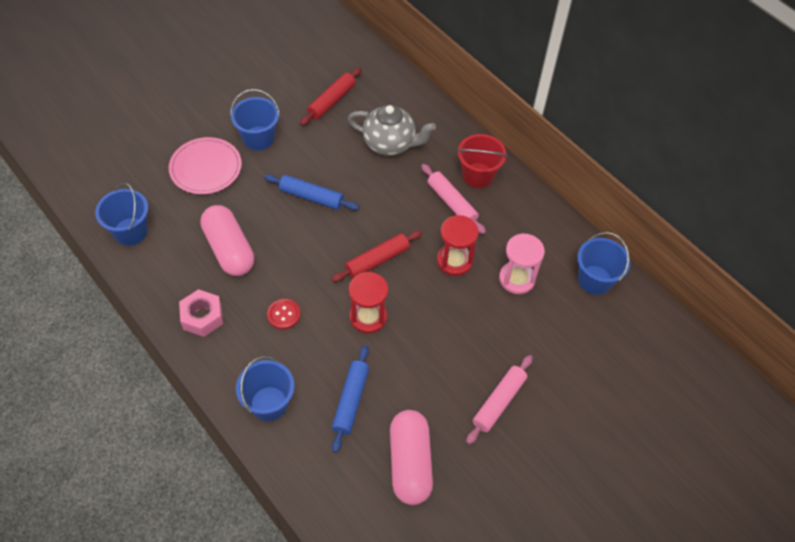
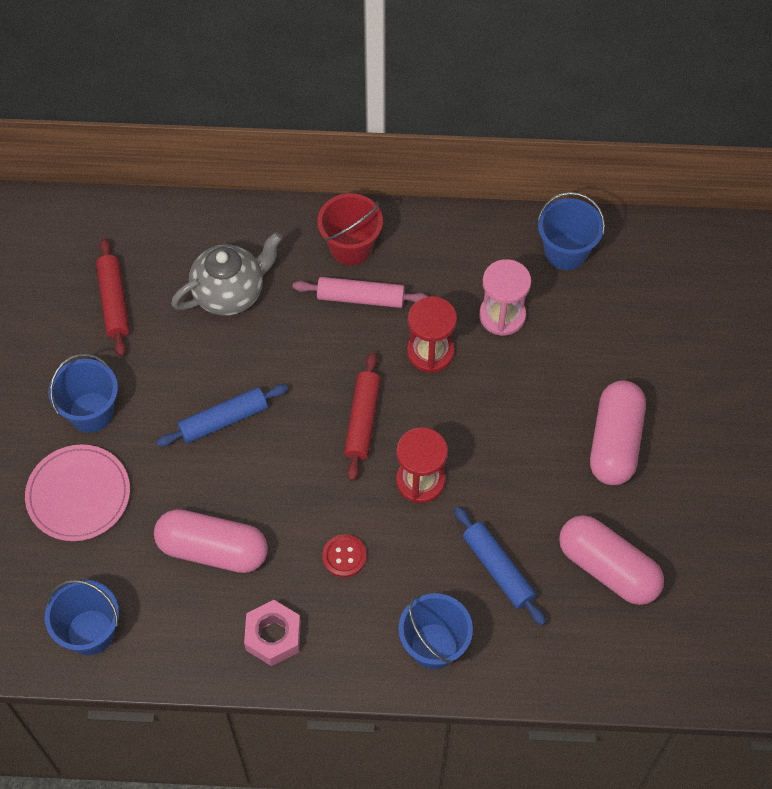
camera: 45 degrees left, 5 degrees up
(499, 402) = (615, 442): pink rolling pin -> pink capsule

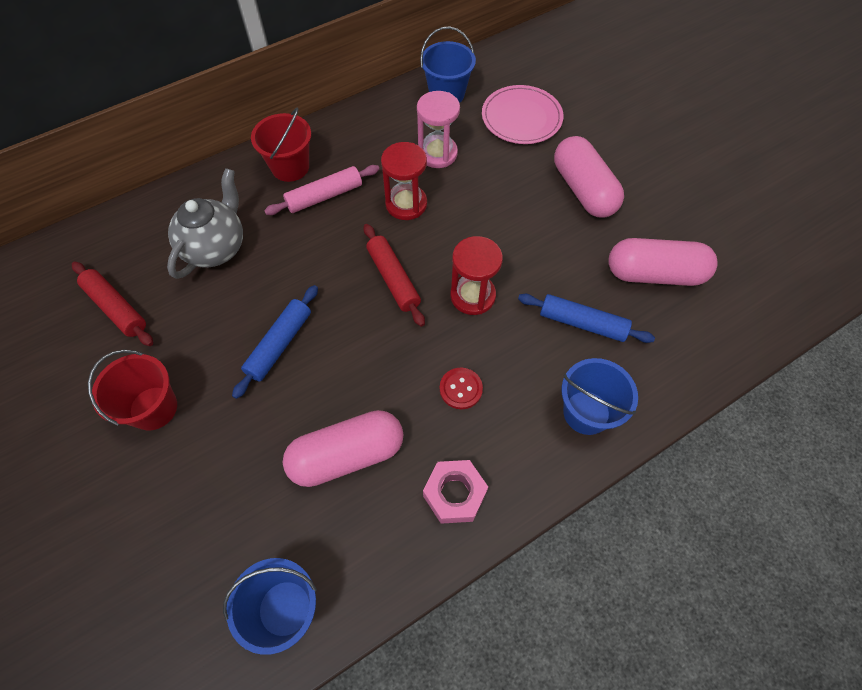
camera: 35 degrees left, 0 degrees up
(78, 494) = (188, 487): pink plate -> pink plate (521, 117)
(91, 412) = (153, 408): blue bucket -> red bucket

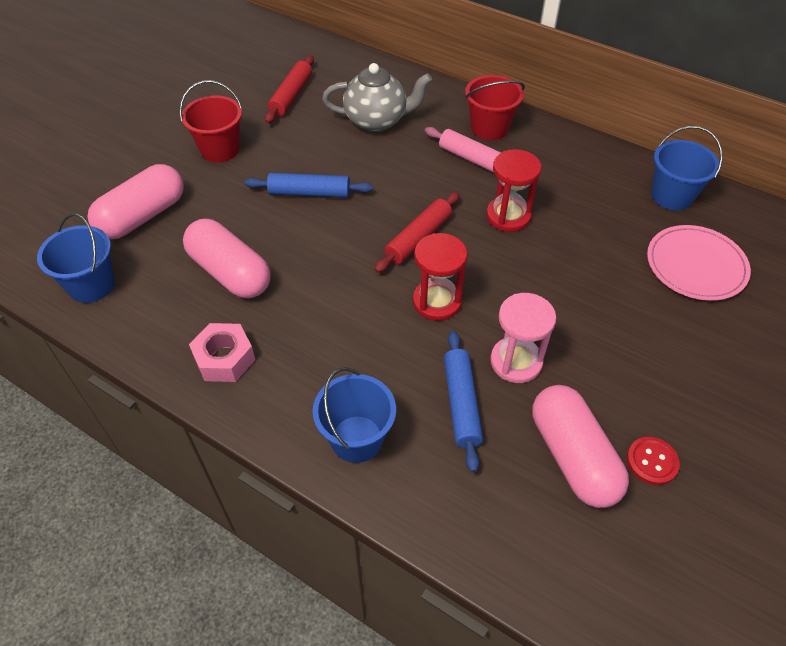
camera: 65 degrees right, 10 degrees down
(437, 153) = (587, 216): pink hourglass -> pink hourglass (516, 362)
(461, 389) = (330, 327): red button -> red button (652, 461)
(583, 190) = (640, 352): pink capsule -> pink capsule (143, 216)

